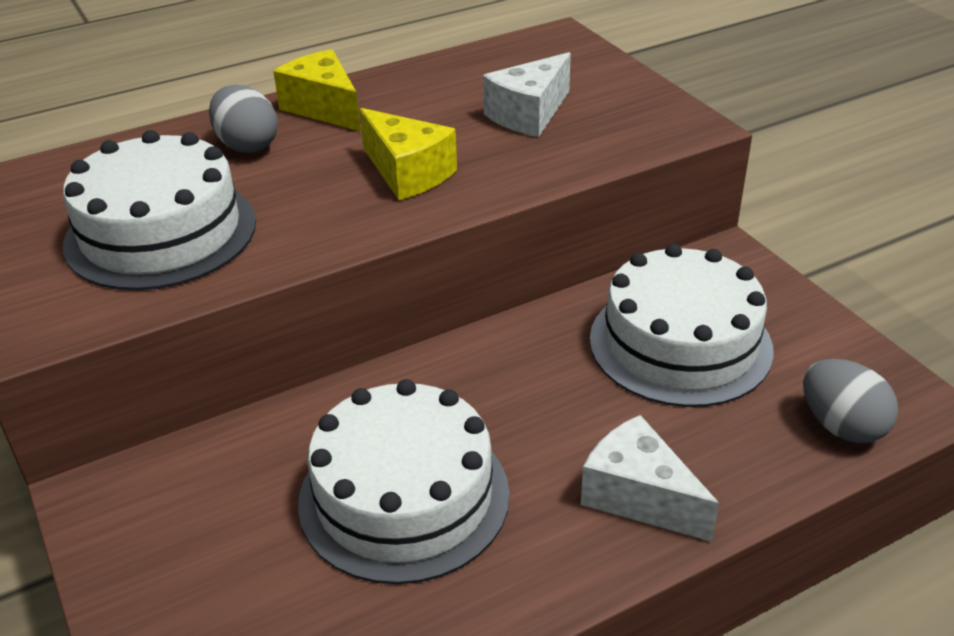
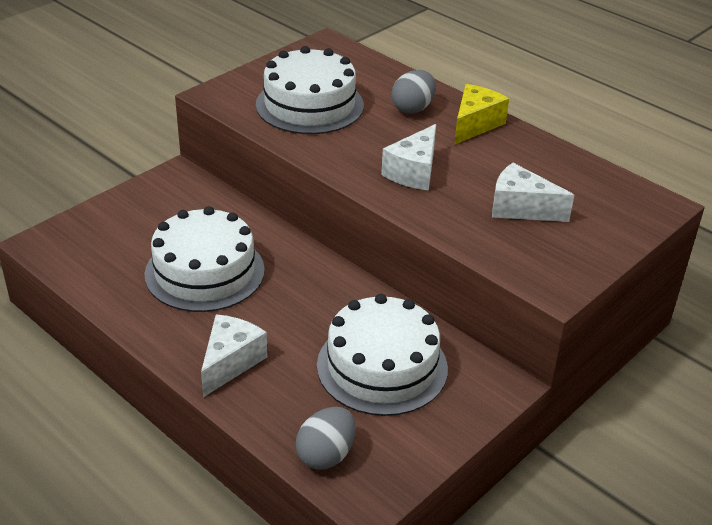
camera: 70 degrees right, 0 degrees up
(407, 173) = (413, 172): yellow cheese -> white cheese

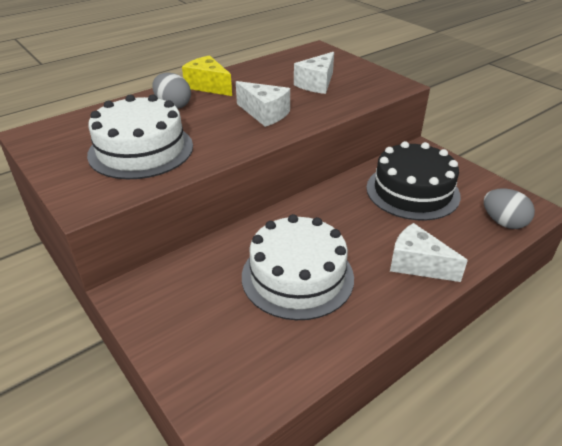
camera: 80 degrees left, 0 degrees up
(382, 366) = (412, 191): white cake -> black cake

